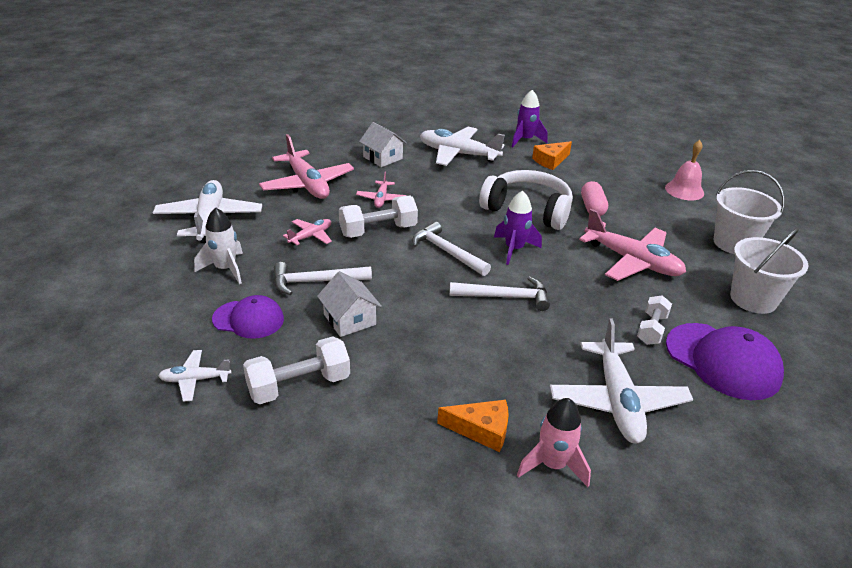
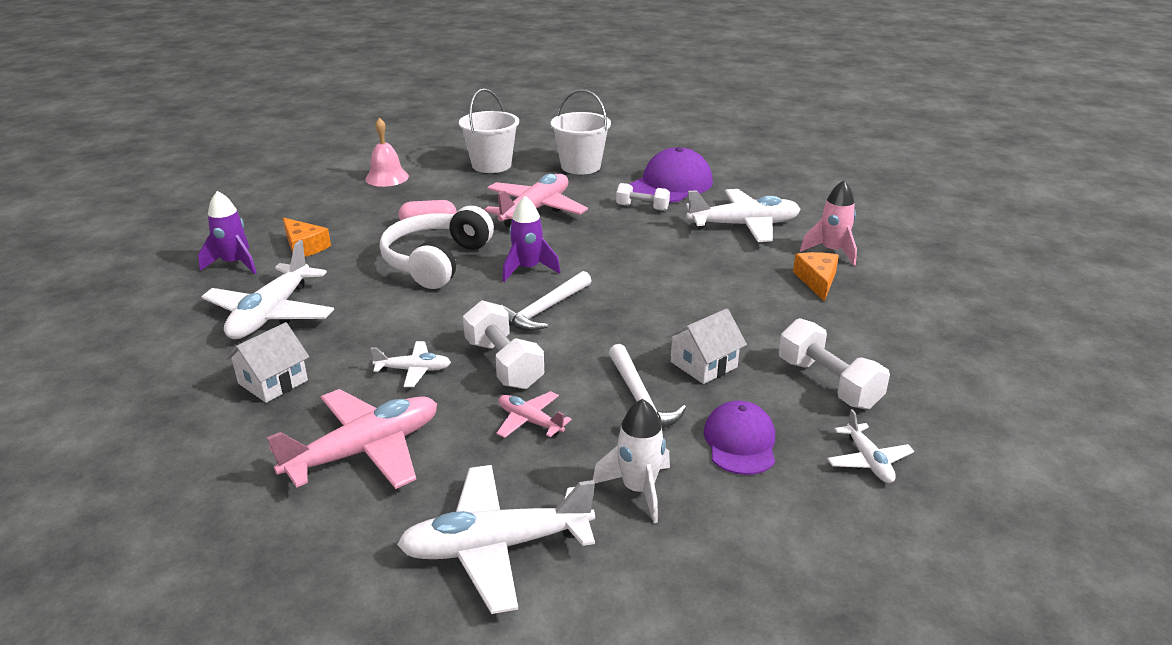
camera: 95 degrees left, 5 degrees down
(381, 199) = (413, 370): pink plane -> white plane
(505, 297) = (621, 273): white hammer -> none

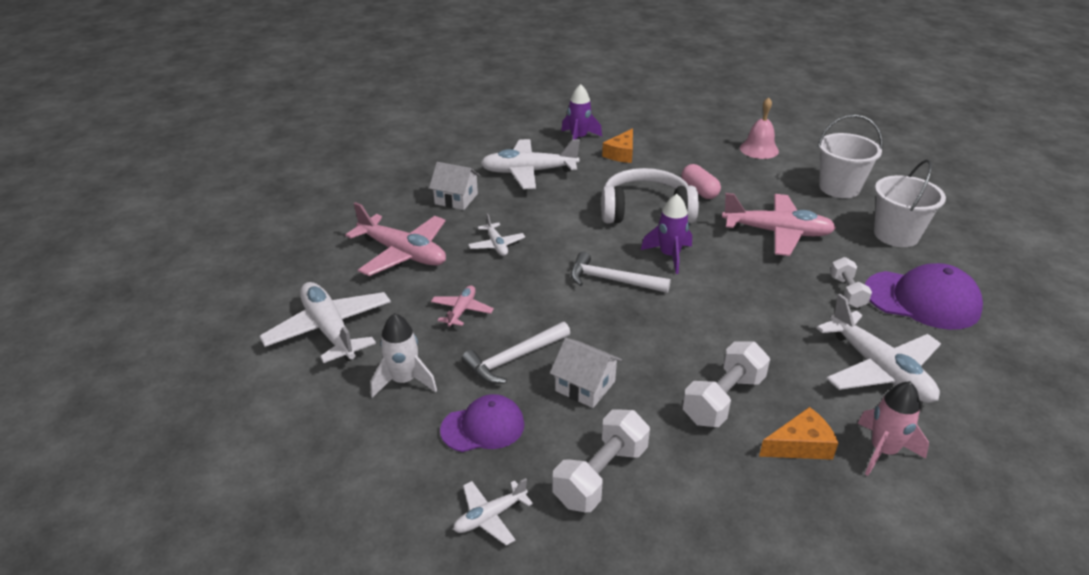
camera: 70 degrees right, 5 degrees up
(503, 364) = (525, 281): white dumbbell -> white dumbbell (723, 399)

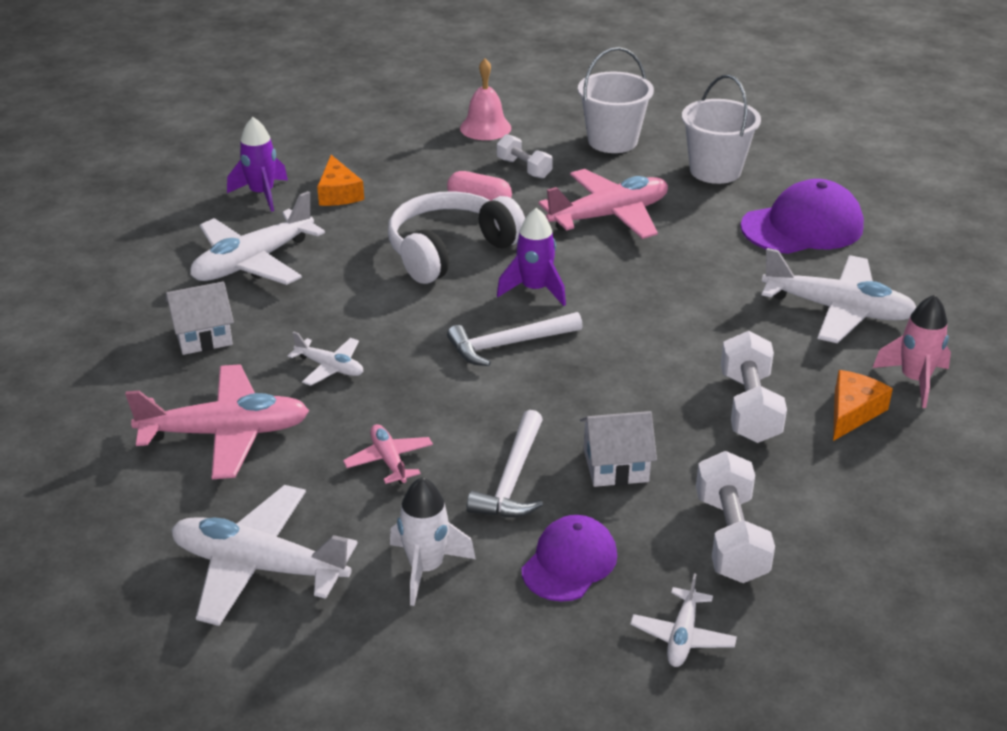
camera: 40 degrees left, 0 degrees up
(847, 292) = (736, 249): white dumbbell -> white dumbbell (524, 168)

